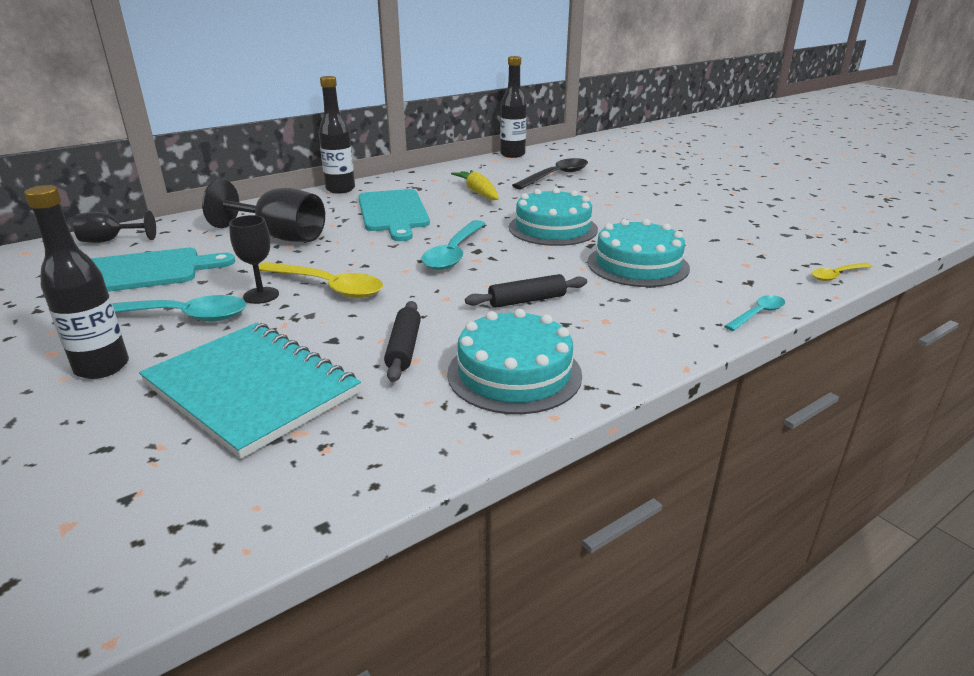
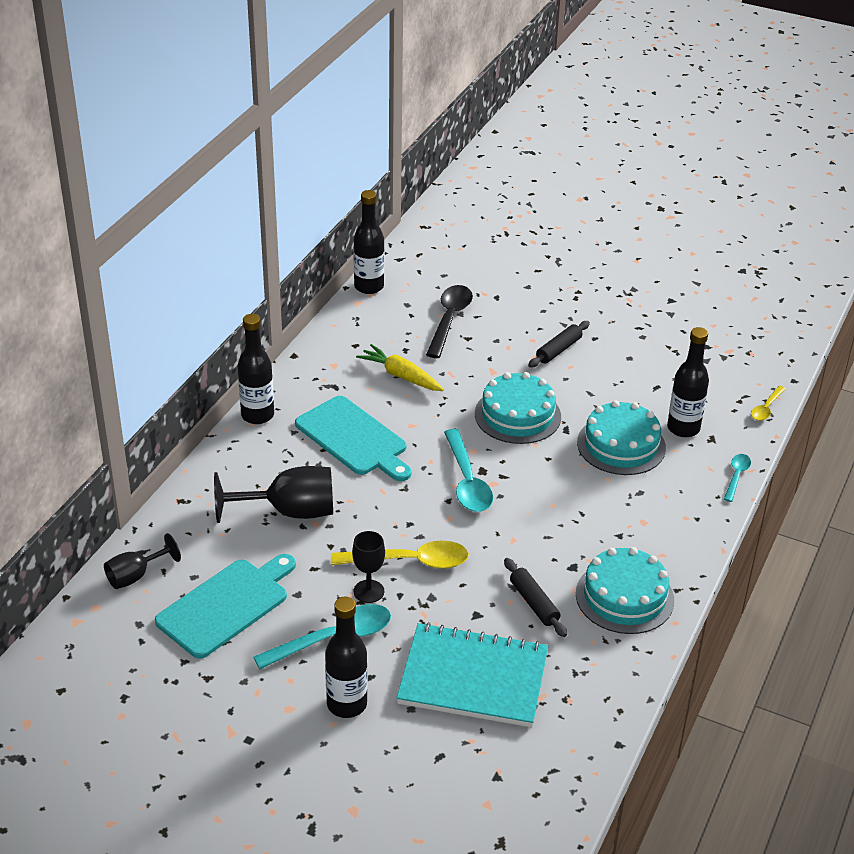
camera: 30 degrees left, 10 degrees up
(527, 300) = (574, 520): black rolling pin -> black rolling pin (558, 350)
(720, 268) = (683, 428): none -> black bottle

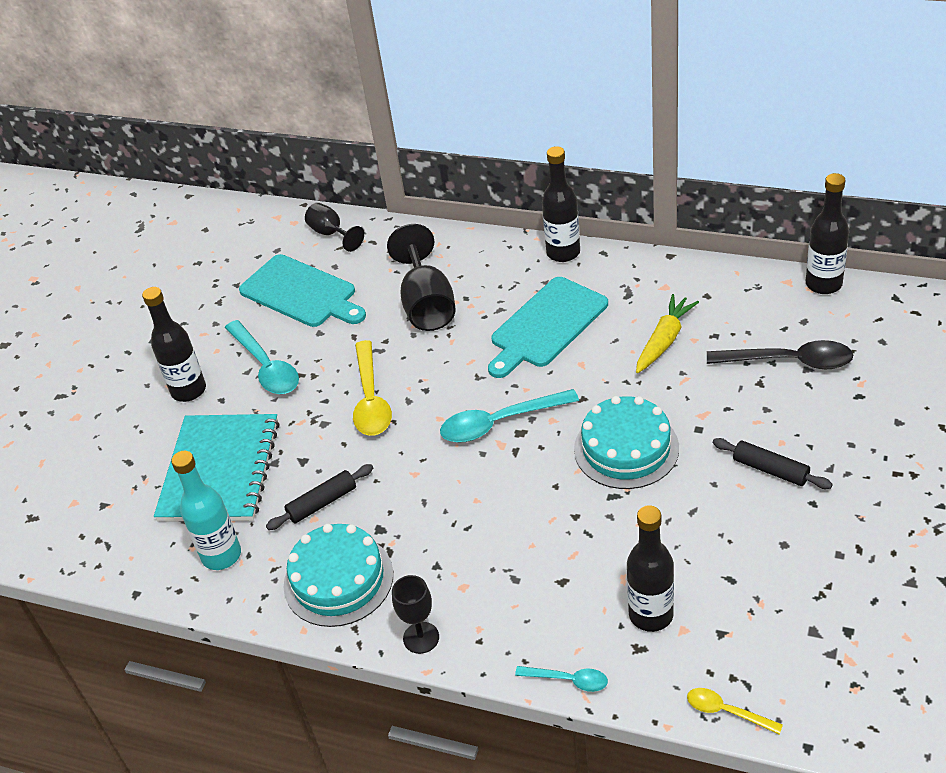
camera: 90 degrees right, 5 degrees up
(368, 591) = (327, 378): black goblet -> black goblet (421, 638)
(583, 677) = (221, 555): none -> turquoise bottle
(621, 445) = (598, 552): turquoise cake -> none

